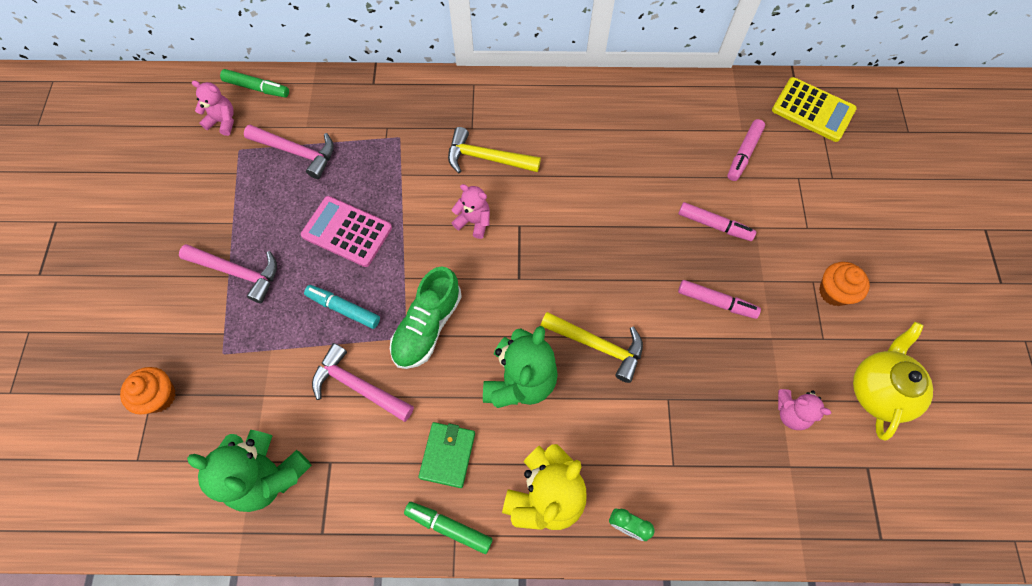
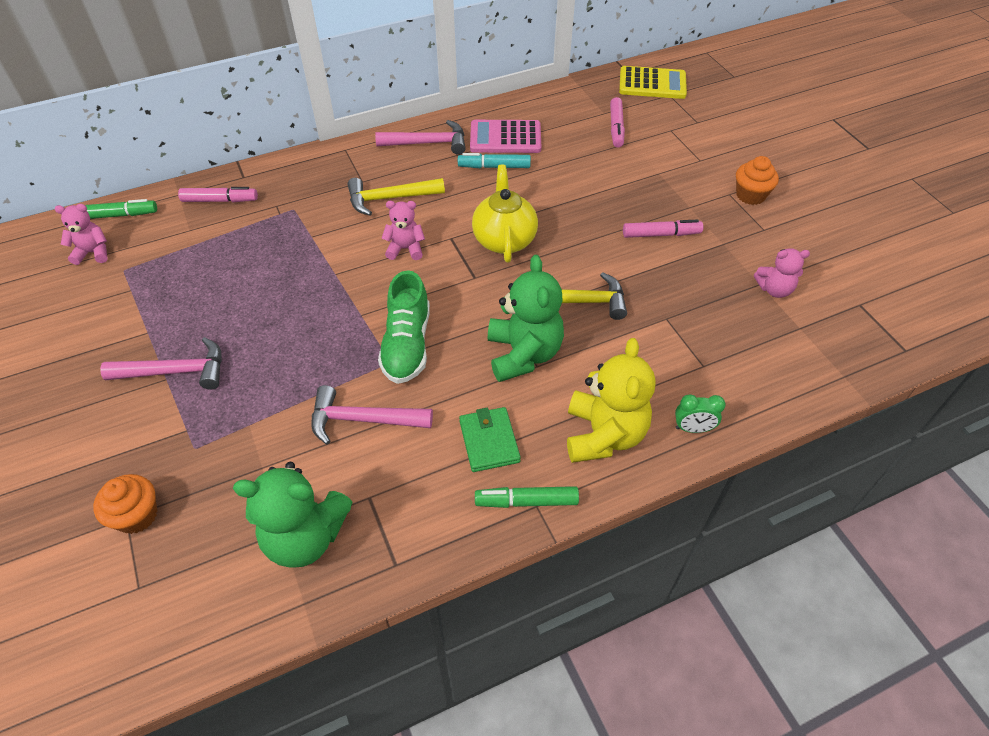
camera: 25 degrees left, 15 degrees down
(297, 152) = (190, 252): pink hammer -> pink hammer (428, 143)
(343, 309) = (311, 361): turquoise marker -> turquoise marker (494, 167)
(347, 232) = (280, 298): pink calculator -> pink calculator (505, 138)
(714, 225) = (624, 182): pink marker -> pink marker (220, 200)
(878, 390) = (830, 248): yellow teapot -> yellow teapot (504, 240)

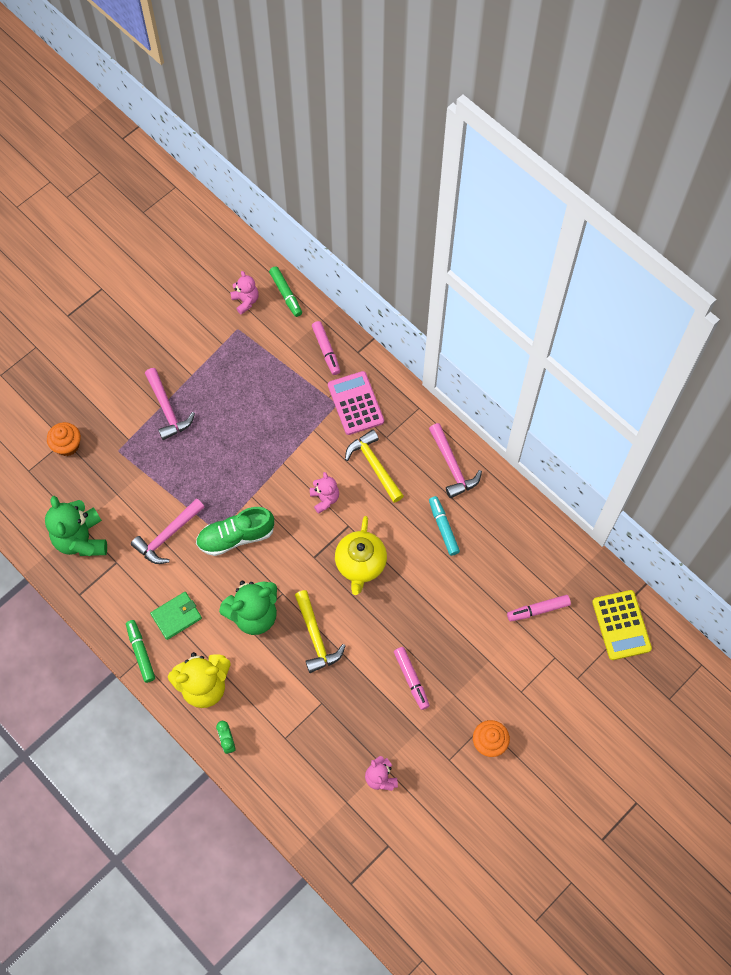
camera: 70 degrees right, 15 degrees up
(363, 420) = (168, 535): pink hammer -> pink hammer turned 120 degrees counterclockwise
(504, 240) = (360, 564): yellow teapot -> yellow teapot turned 120 degrees clockwise
(505, 138) = (485, 523): pink calculator -> pink calculator (355, 403)

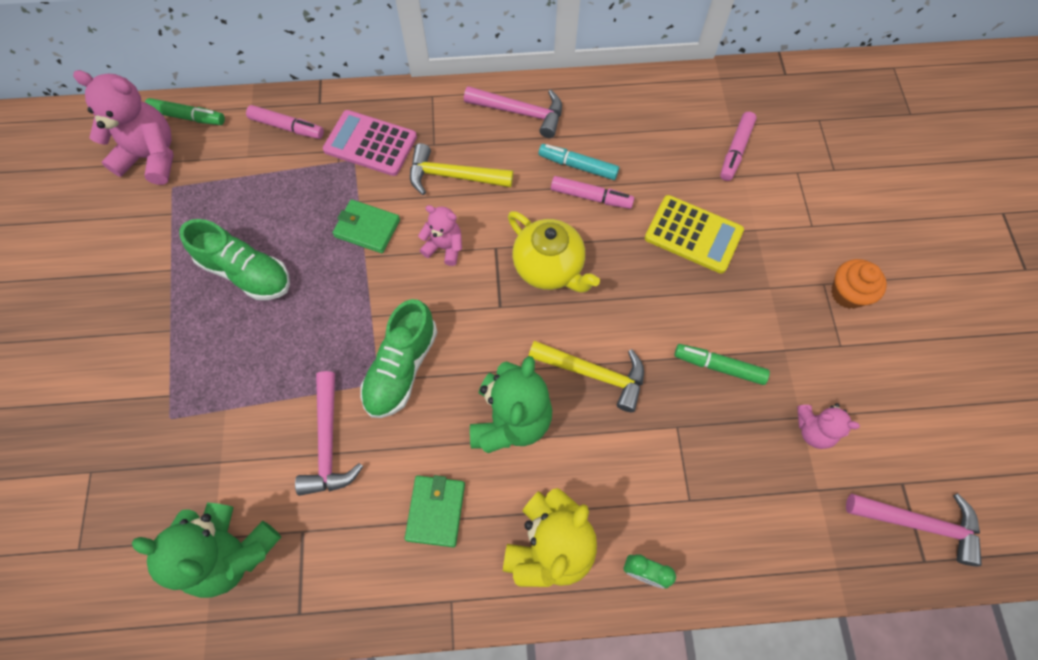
camera: 50 degrees left, 0 degrees up
(67, 445) = (99, 473): orange cupcake -> none
(141, 652) = (443, 593): green marker -> green marker (719, 366)
(167, 409) = (180, 325): pink hammer -> pink hammer (919, 523)
(222, 413) = (246, 272): none -> green shoe
(245, 301) = (151, 157): pink teddy bear -> pink teddy bear, size x1.79
(301, 449) = (367, 228): none -> green wallet
(411, 679) = (720, 315): pink marker -> pink marker (591, 197)
(621, 625) = (806, 98): yellow calculator -> yellow calculator (693, 234)

